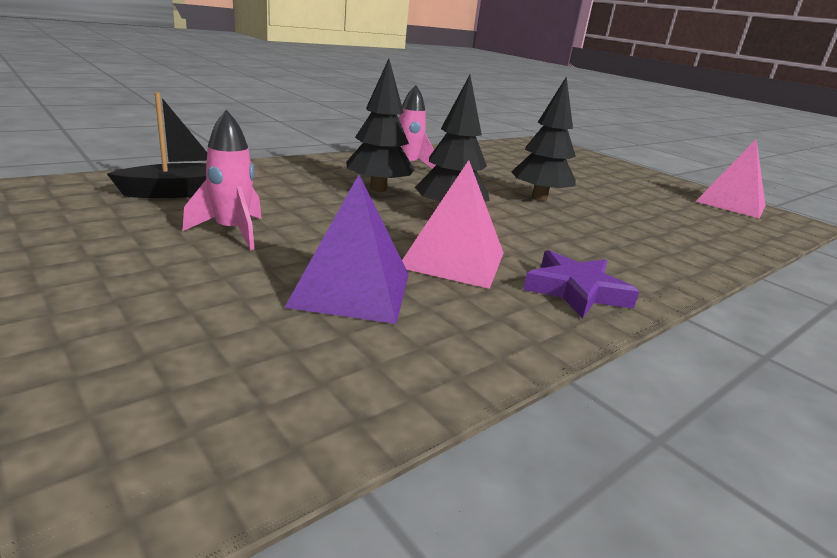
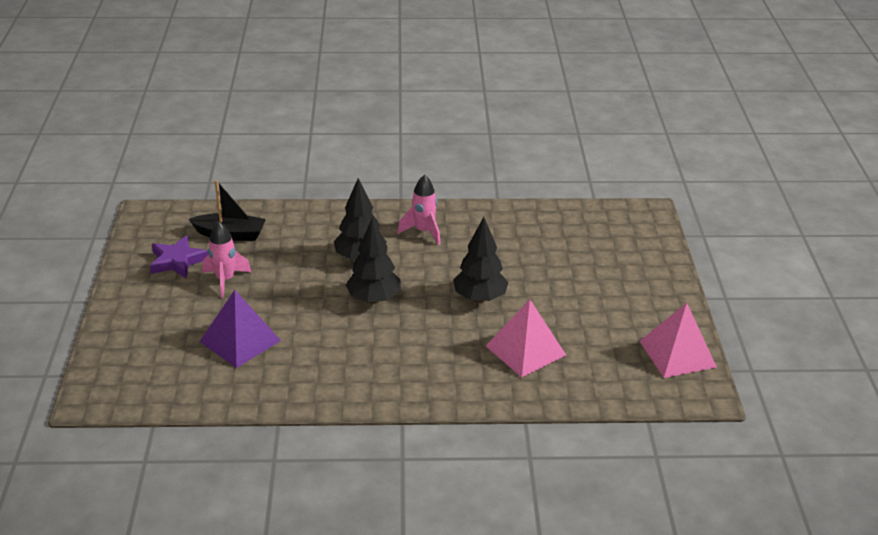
camera: 40 degrees right, 10 degrees up
(453, 259) = (320, 338): pink pyramid -> pink pyramid (525, 350)
(576, 290) = (358, 383): purple star -> purple star (177, 261)

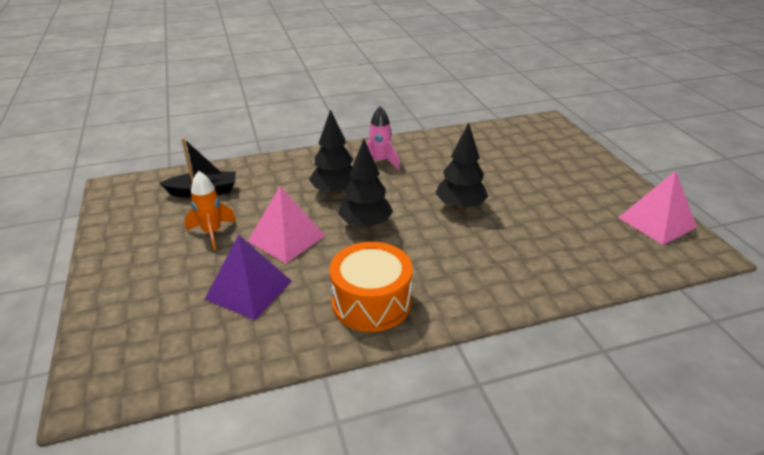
camera: 15 degrees left, 0 degrees up
(177, 261) = (157, 224): purple star -> none
(225, 280) = (212, 233): pink rocket -> orange rocket
(343, 373) = (371, 302): none -> orange drum
(525, 350) = (529, 244): pink pyramid -> pink pyramid (286, 238)

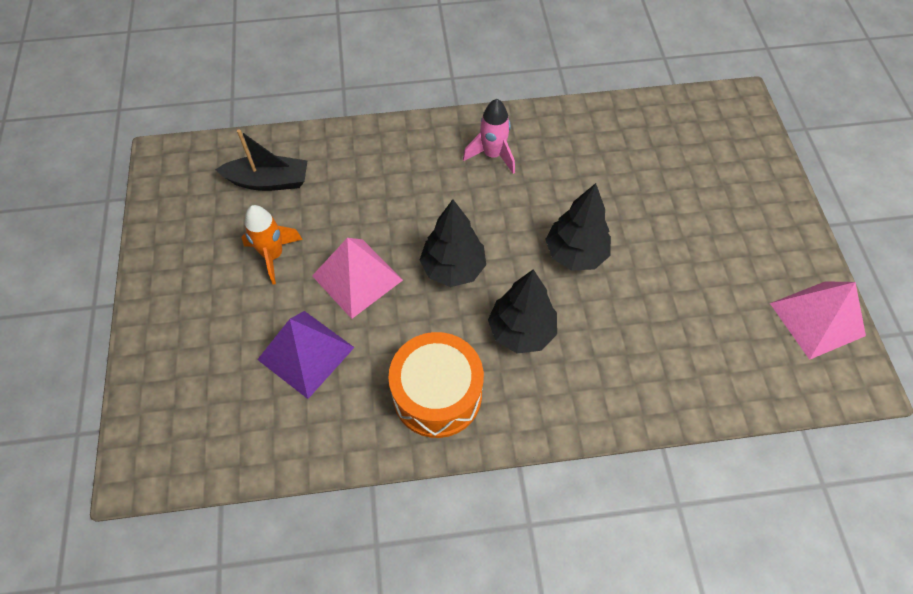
camera: 10 degrees right, 25 degrees up
(335, 191) = (426, 203): black tree -> black tree (521, 331)

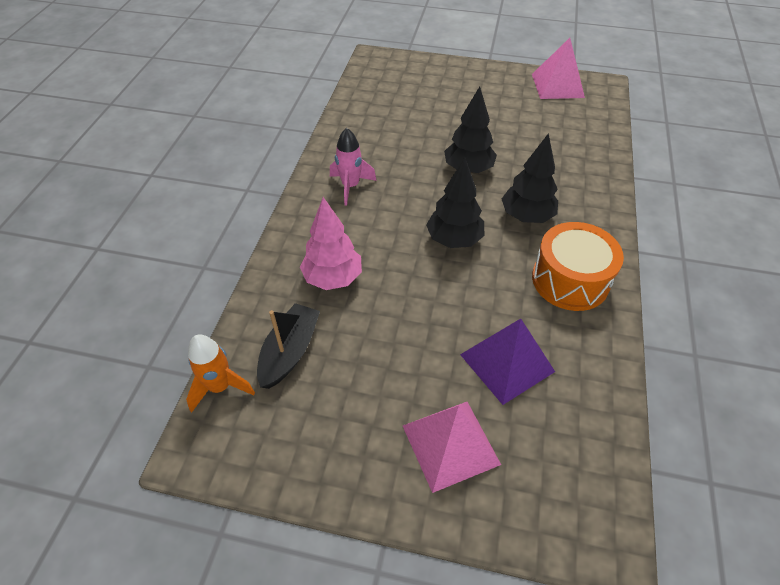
camera: 70 degrees left, 10 degrees down
(273, 255) = (386, 366): orange rocket -> orange rocket (220, 387)
(357, 278) = (438, 306): pink pyramid -> pink pyramid (450, 445)
(361, 183) = (333, 278): none -> pink tree

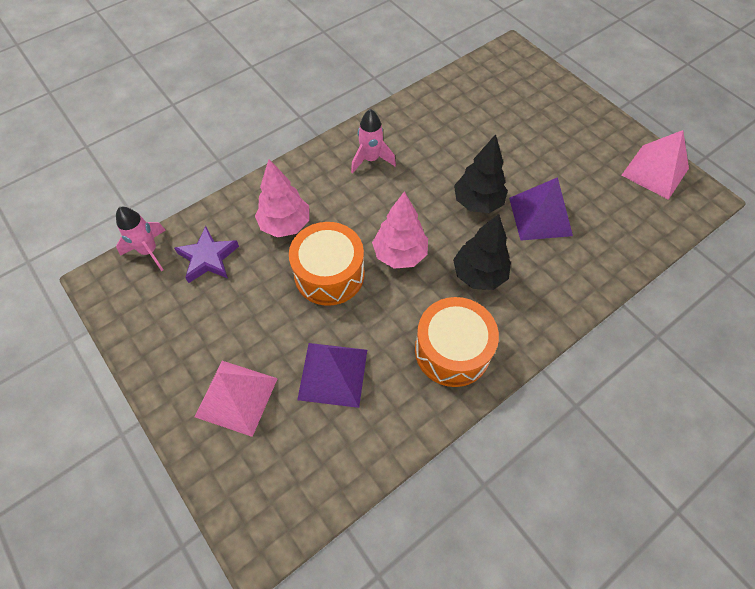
camera: 40 degrees right, 10 degrees up
(220, 387) = (149, 251): orange rocket -> pink rocket
(290, 352) = (208, 258): black boat -> purple star
(415, 291) = (329, 274): none -> orange drum
(454, 240) = (400, 254): black tree -> pink tree
(521, 153) = (540, 216): none -> purple pyramid

